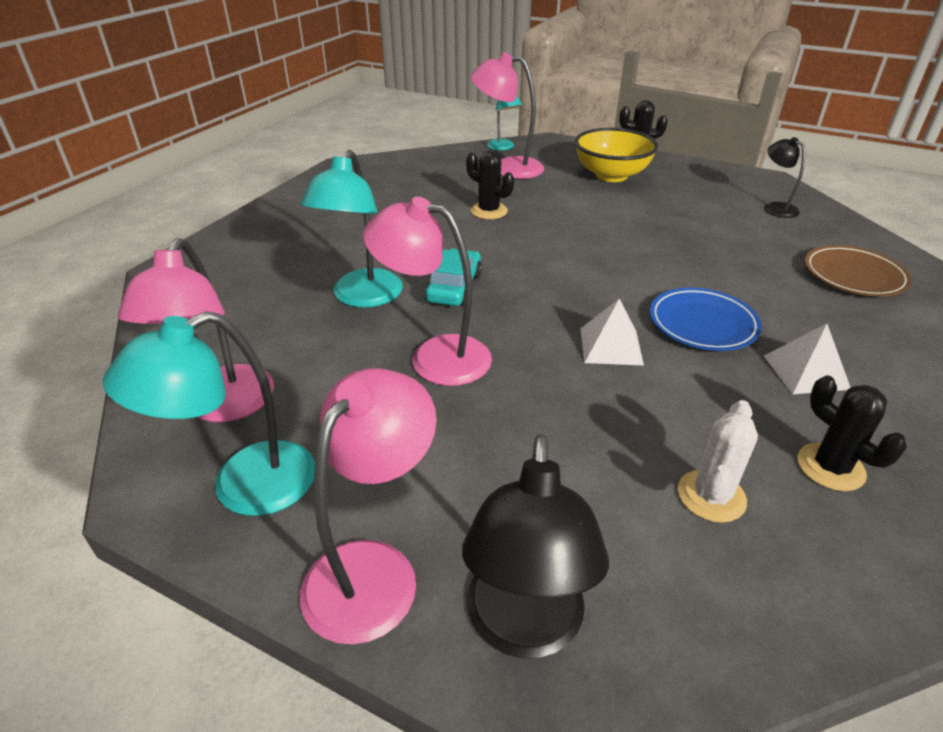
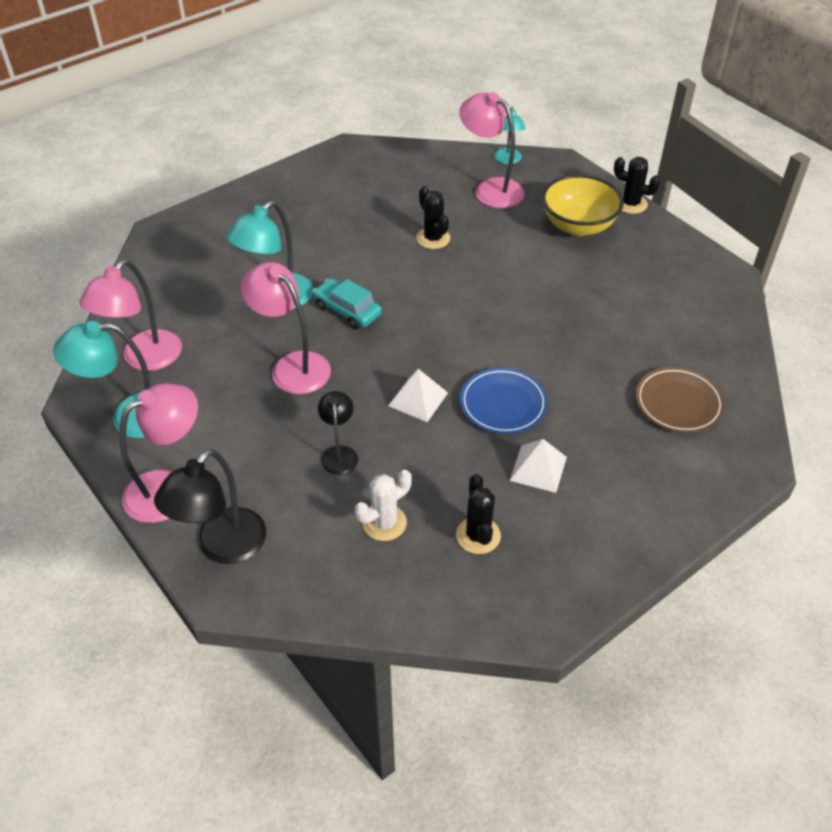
camera: 25 degrees right, 10 degrees up
(454, 288) = (347, 310): turquoise car -> turquoise car turned 90 degrees counterclockwise
(775, 208) = (694, 310): black lamp -> black lamp (339, 453)

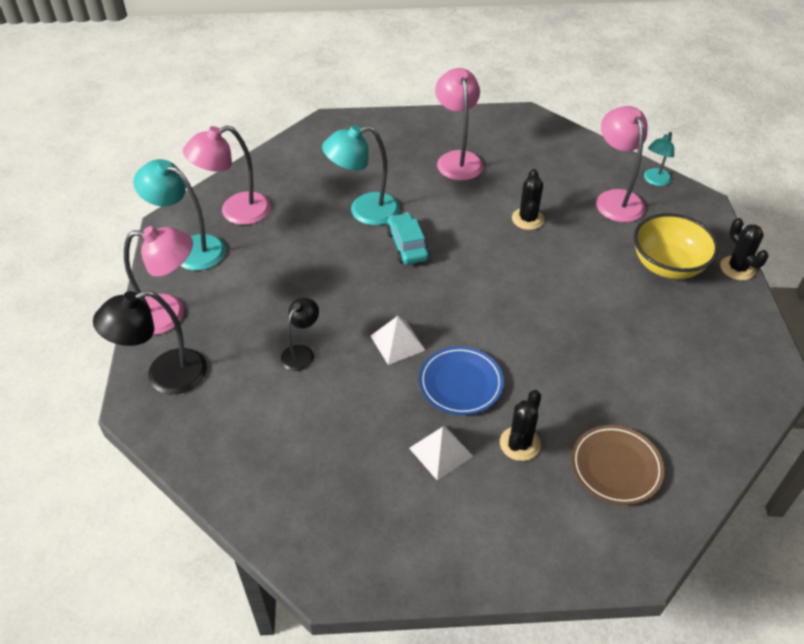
camera: 35 degrees right, 0 degrees up
(292, 366) = (329, 268): pink lamp -> pink lamp (457, 159)
(384, 523) = (285, 424): white cactus -> none
(478, 535) = (344, 477): black cactus -> black cactus (520, 443)

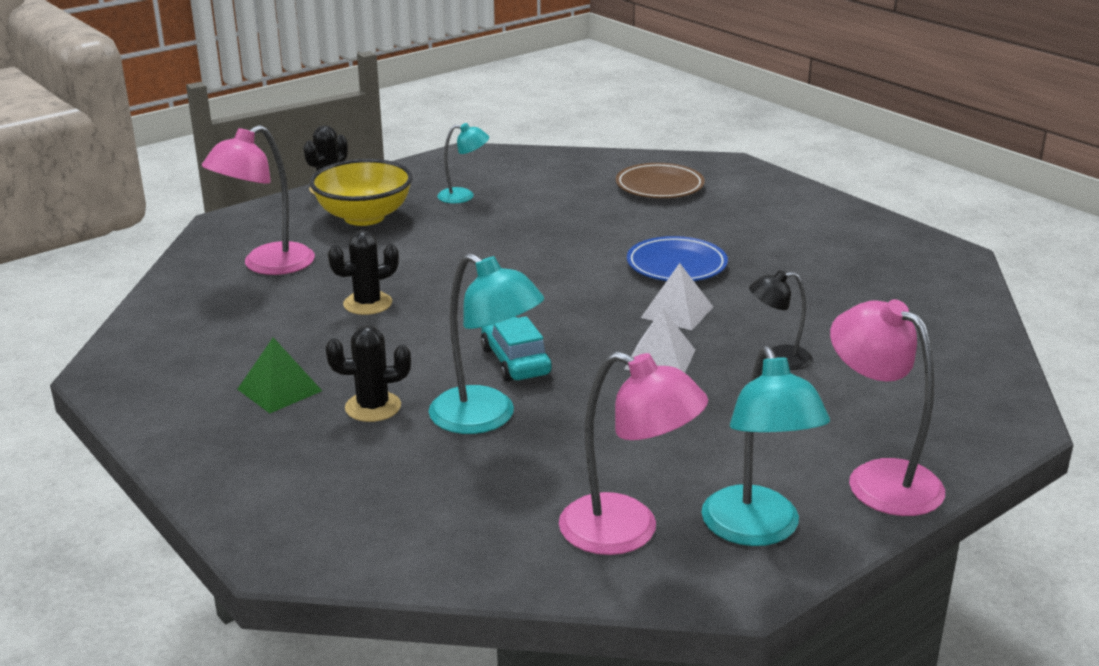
camera: 125 degrees left, 20 degrees down
(164, 376) = (953, 429): black lamp -> none
(407, 245) = (515, 361): turquoise car -> turquoise car turned 120 degrees clockwise
(441, 452) = (765, 250): white pyramid -> white pyramid (660, 359)
(457, 159) = (279, 390): pink lamp -> green pyramid
(520, 443) = (699, 223): black cactus -> black cactus (373, 407)
(654, 181) = (203, 253): turquoise lamp -> turquoise lamp (464, 196)

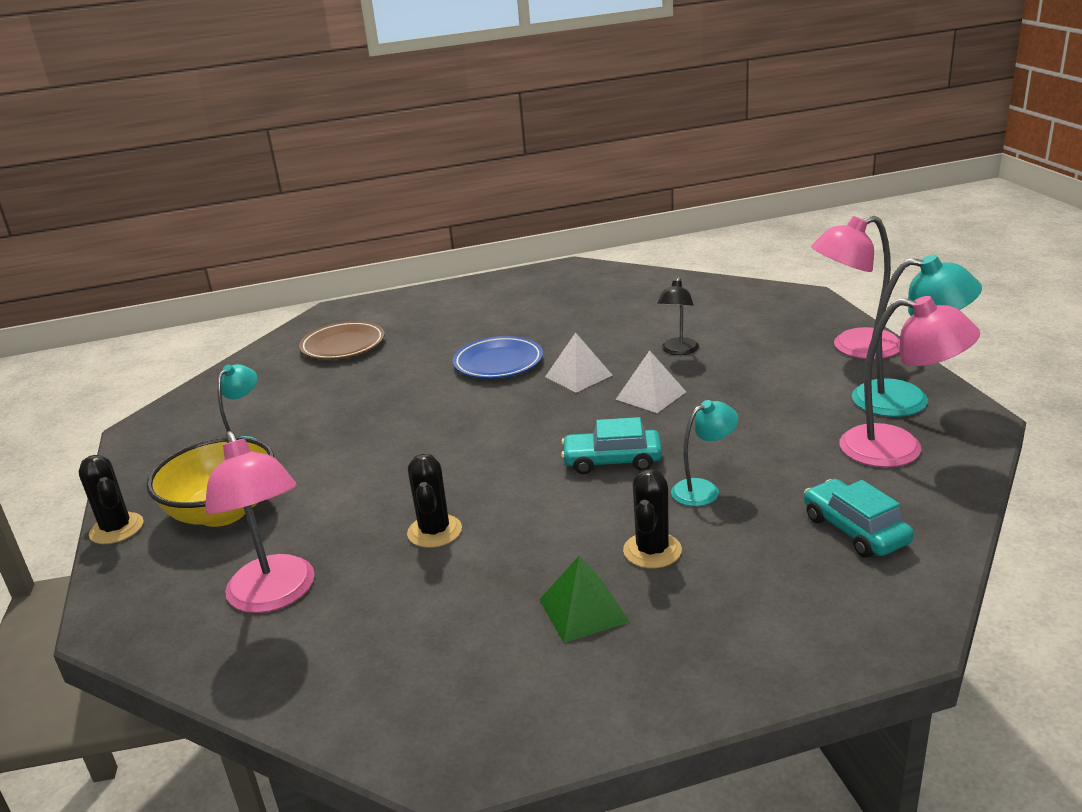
camera: 65 degrees left, 0 degrees up
(446, 515) = (855, 530): none -> turquoise car
(486, 418) = (703, 489): turquoise lamp -> turquoise lamp, size x0.58
(627, 532) = (898, 449): pink lamp -> pink lamp turned 60 degrees clockwise

